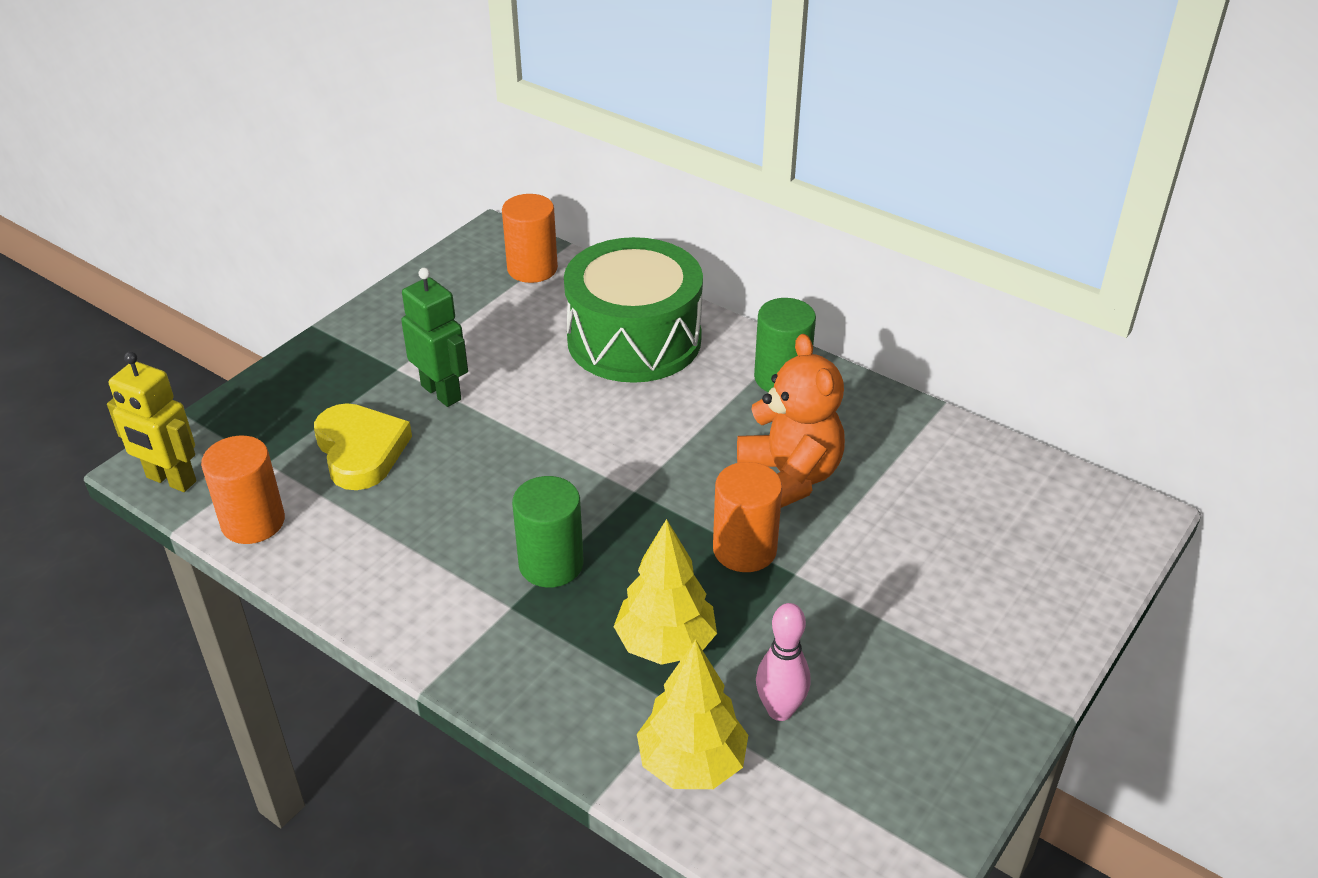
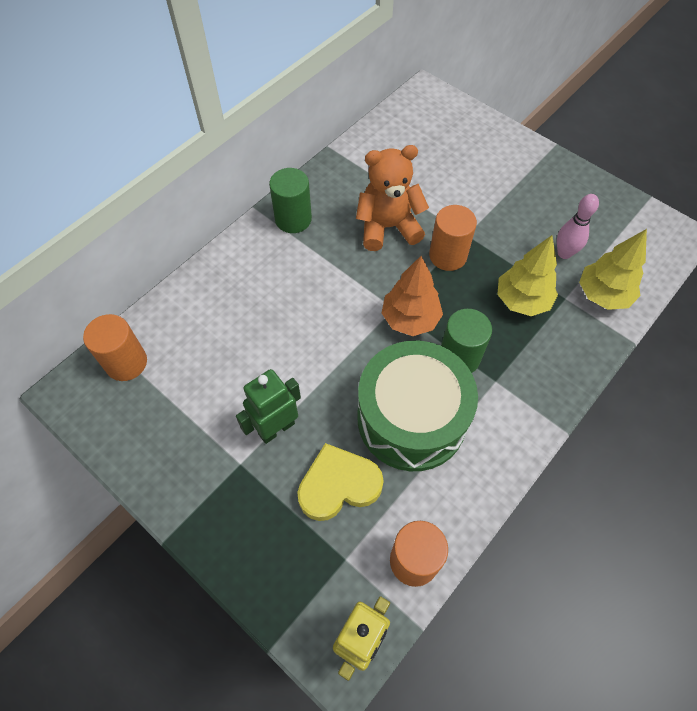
camera: 85 degrees left, 20 degrees up
(615, 508) = (410, 319): none -> orange tree
(634, 339) = (235, 298): green drum -> green drum (411, 418)

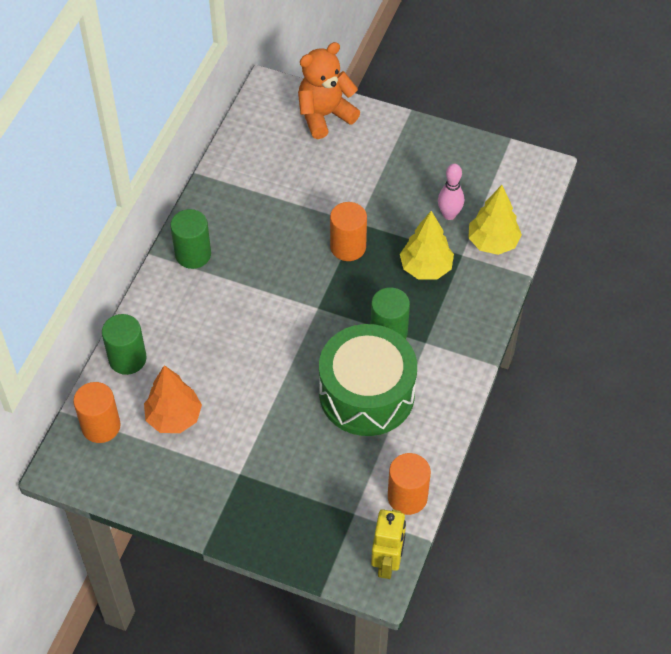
camera: 20 degrees left, 5 degrees down
(185, 302) = (127, 359): none -> green cylinder
(276, 428) = (257, 437): green robot -> none
(338, 485) = (327, 463): yellow heart -> none
(388, 227) = (284, 236): orange teddy bear -> orange teddy bear (324, 115)
(410, 319) = (335, 313): orange tree -> orange tree (174, 417)

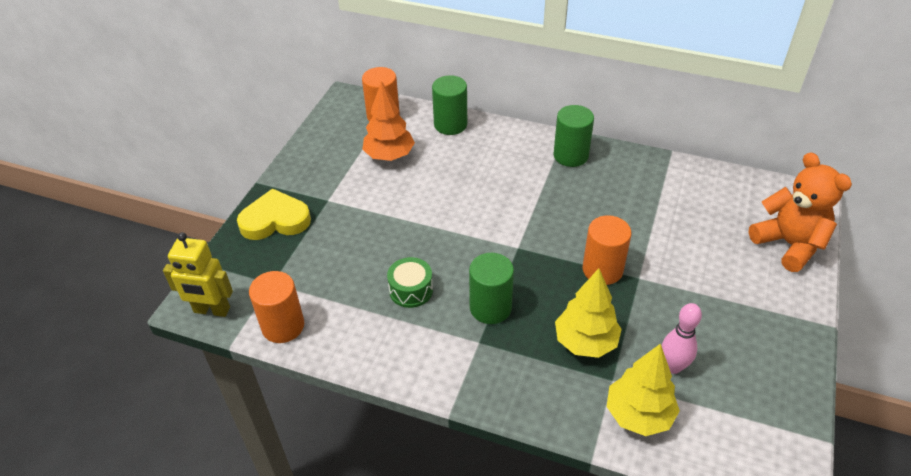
camera: 90 degrees right, 10 degrees down
(266, 521) = (275, 220): none -> yellow heart
(367, 394) = (411, 290): green drum -> green drum, size x0.43

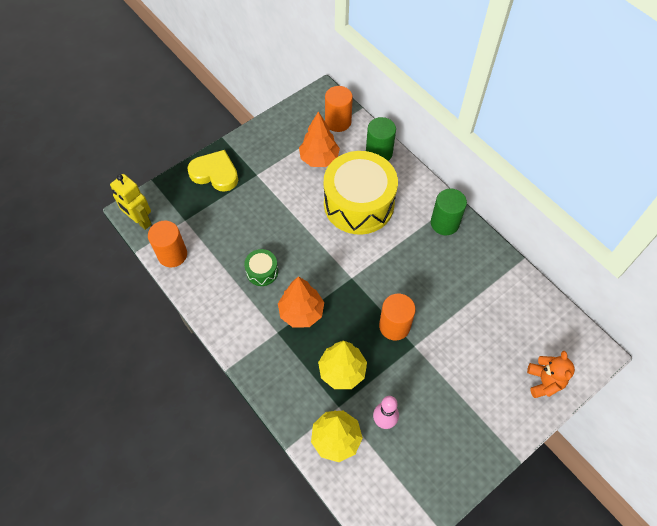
camera: 30 degrees right, 15 degrees up
(467, 177) = (359, 204): none -> yellow drum
(490, 308) = (301, 312): green cylinder -> orange tree
(789, 244) = (544, 381): orange teddy bear -> orange teddy bear, size x0.66

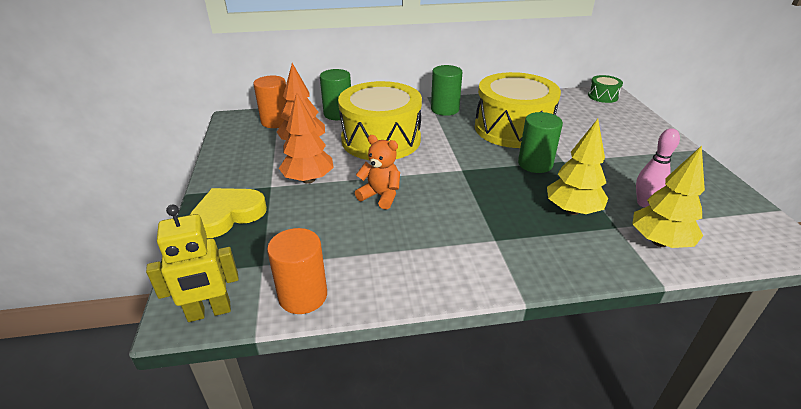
camera: 60 degrees left, 25 degrees down
(262, 271) = (403, 224): green drum -> green drum (603, 96)
(301, 312) = (480, 213): orange tree -> orange tree (308, 179)
(394, 326) = (535, 164): orange cylinder -> green cylinder
(446, 289) = (512, 128): none -> yellow drum
(544, 381) = (627, 117): orange teddy bear -> orange teddy bear (381, 196)

